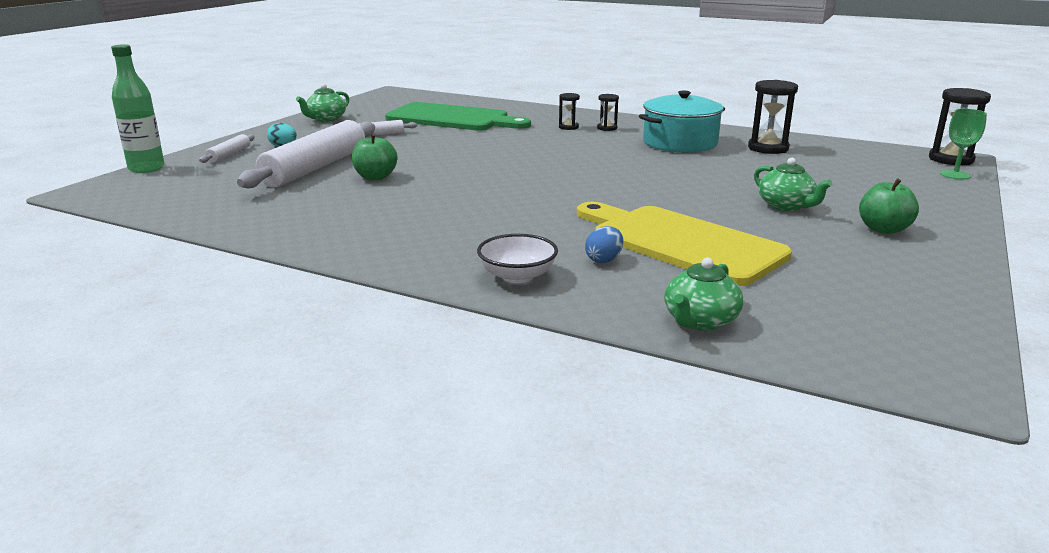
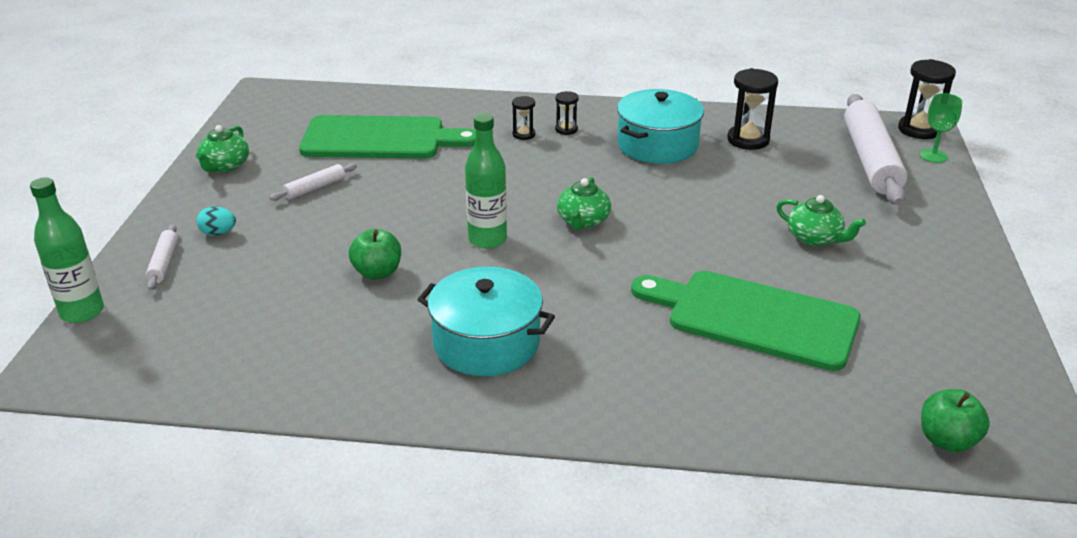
camera: 20 degrees left, 10 degrees up
(315, 168) = (293, 268): white rolling pin -> white rolling pin (870, 160)
(420, 222) = (486, 343): none -> turquoise pot
(481, 172) = (487, 239): none -> green bottle
(517, 276) = (640, 405): white bowl -> none
(604, 260) = (702, 361): blue egg -> none
(680, 242) = (753, 318): yellow cutting board -> green cutting board
(700, 321) = (833, 428): green teapot -> green teapot (583, 221)
(883, 229) = (913, 258): green apple -> green apple (947, 440)

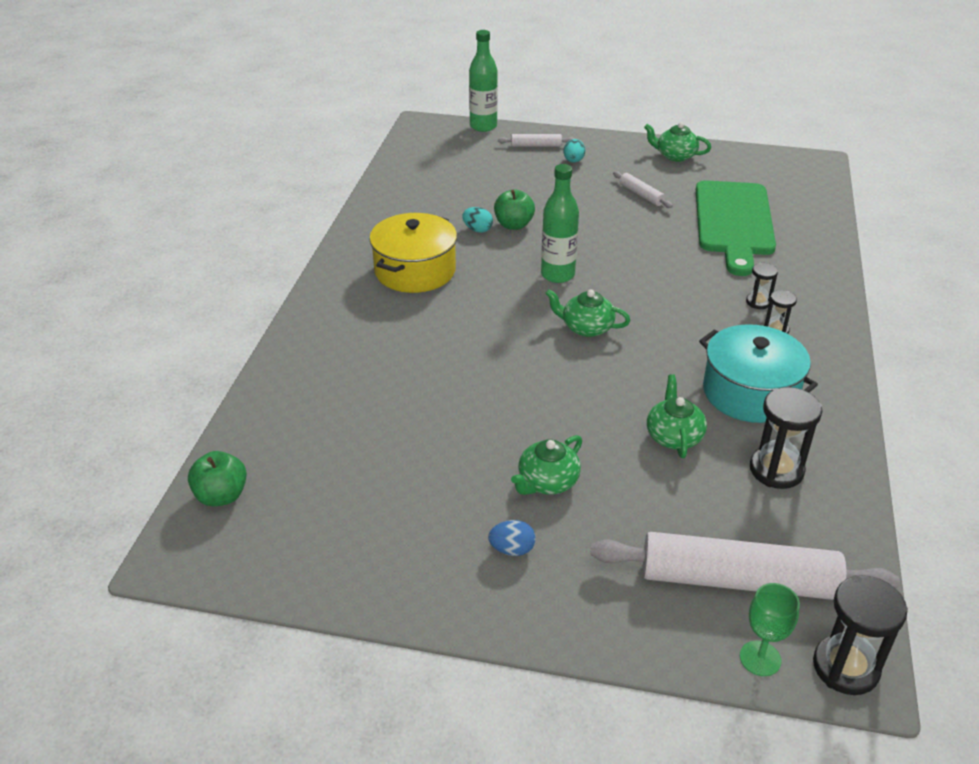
camera: 95 degrees right, 5 degrees up
(387, 300) = (477, 230): none -> turquoise egg
(486, 343) = (415, 270): turquoise pot -> yellow pot
(728, 179) = (673, 436): none -> green teapot
(753, 318) = (416, 411): green cutting board -> none
(902, 253) = (512, 549): none -> blue egg

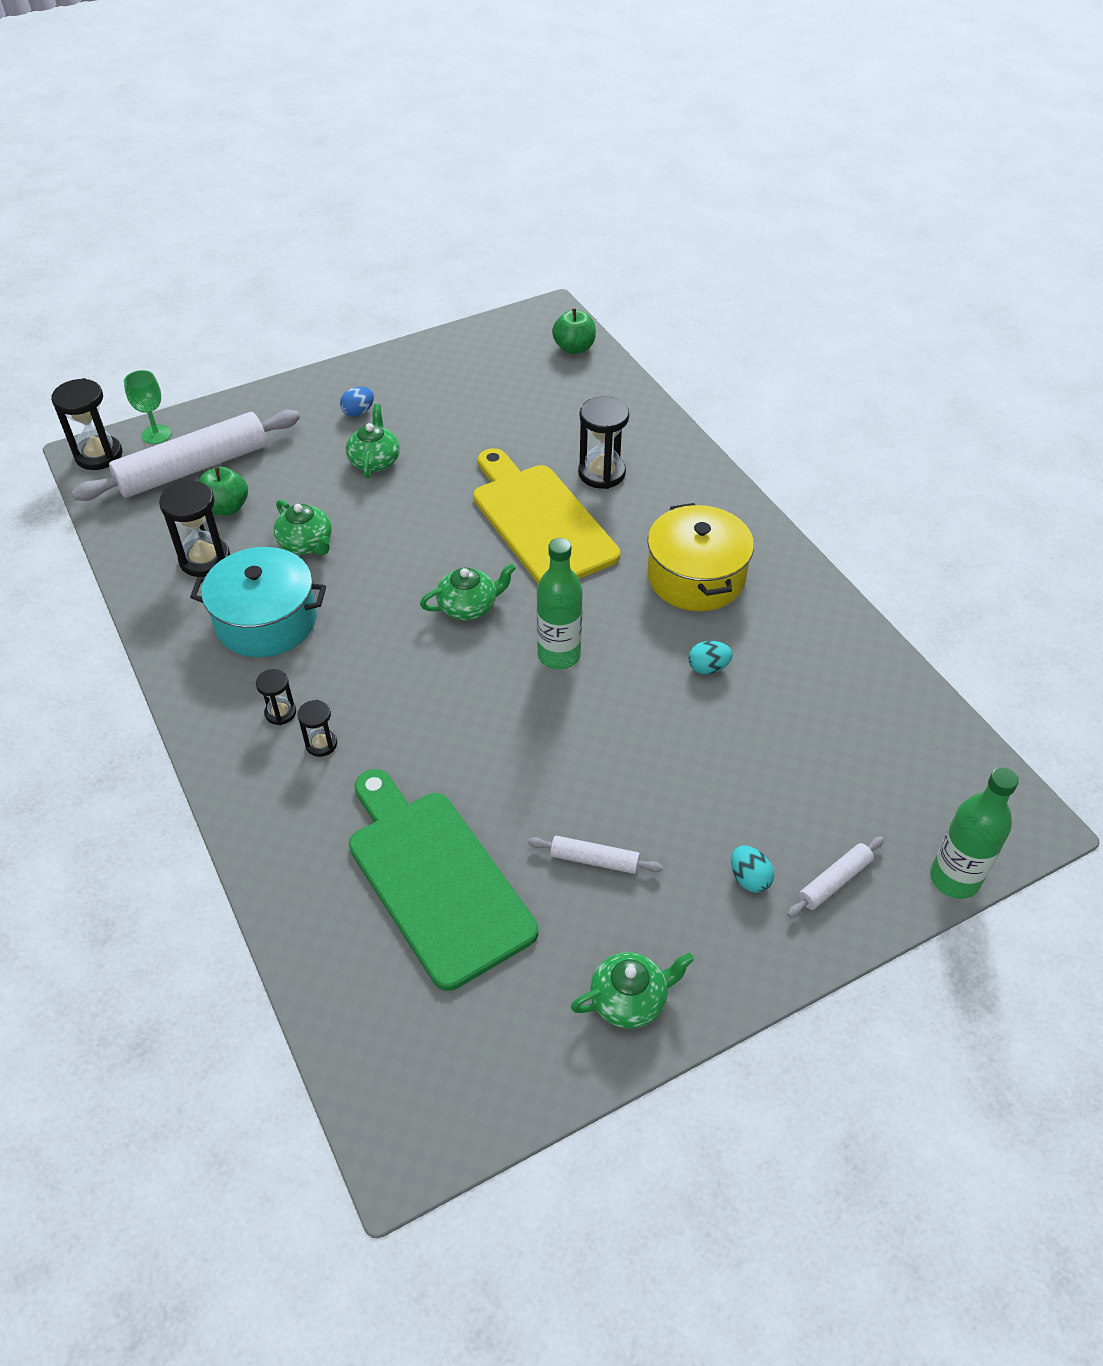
camera: 140 degrees right, 10 degrees up
(375, 364) = (601, 473): none -> black hourglass
(468, 355) = (540, 521): none -> yellow cutting board
(514, 225) = (681, 700): green apple -> green apple (226, 508)

